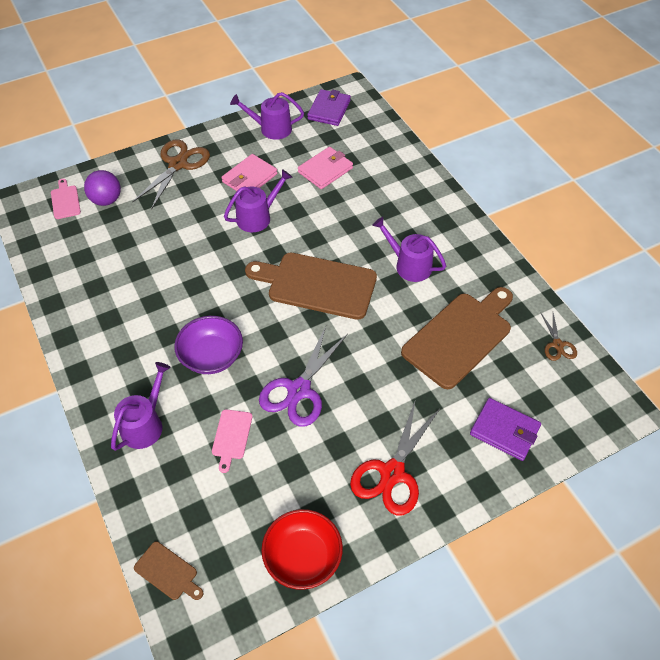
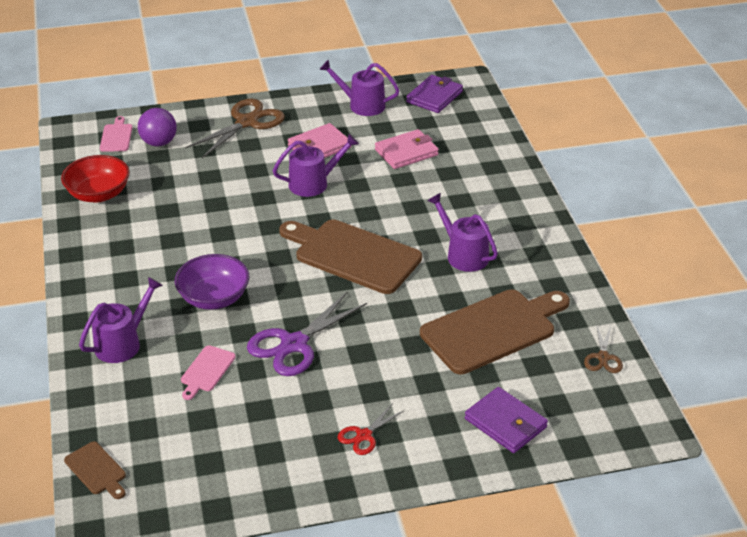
camera: 15 degrees right, 15 degrees down
(303, 557) = (238, 487): red bowl -> red bowl (98, 194)
(392, 473) = (364, 435): red scissors -> red scissors, size x0.53

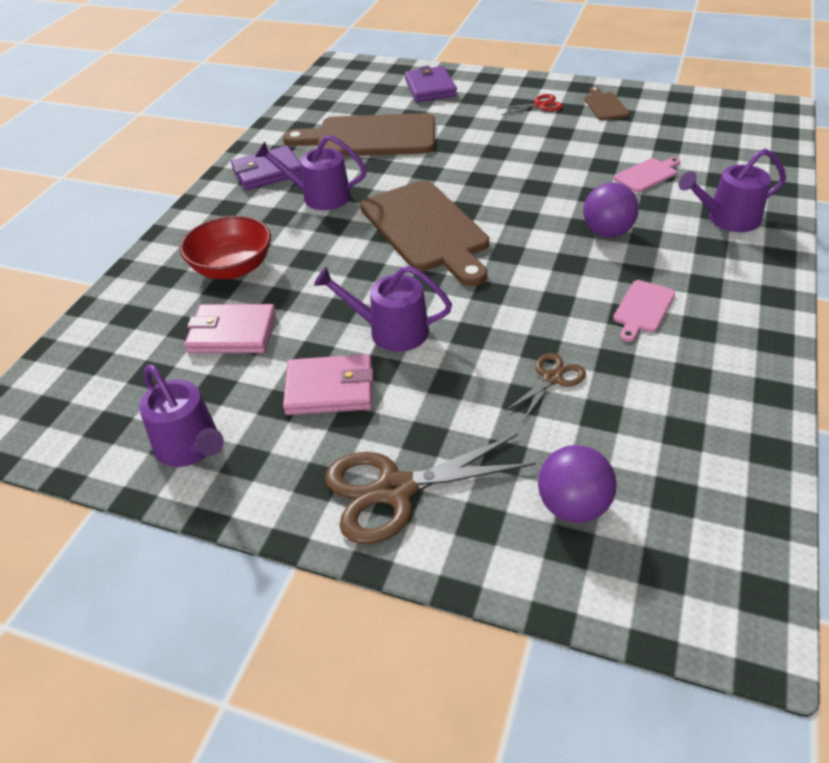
camera: 145 degrees left, 5 degrees up
(97, 470) = (774, 136): brown cutting board -> brown cutting board (604, 105)
(98, 194) = (714, 430): red bowl -> red bowl (232, 268)
(116, 136) = (649, 560): pink cutting board -> pink cutting board (643, 309)
(214, 298) = (607, 232): purple bowl -> purple ball
(294, 344) = (551, 172): purple scissors -> none
(434, 97) = (79, 416): purple wallet -> purple wallet (268, 172)
(463, 255) = (320, 197): purple watering can -> purple watering can turned 105 degrees clockwise
(603, 357) = (313, 101): brown scissors -> brown scissors (552, 378)

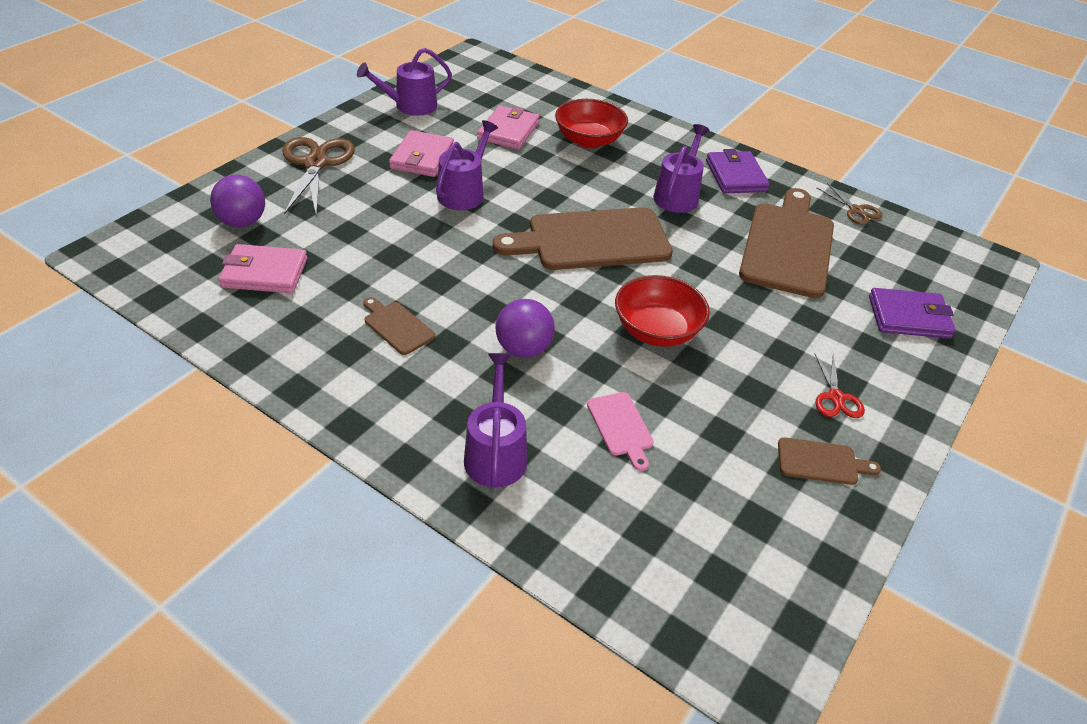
camera: 100 degrees right, 0 degrees up
(529, 177) = (656, 331): none -> red bowl
(552, 378) = (356, 249): brown scissors -> brown scissors (856, 210)
(643, 309) = (397, 326): pink cutting board -> brown cutting board
(648, 437) = (265, 273): none -> pink wallet

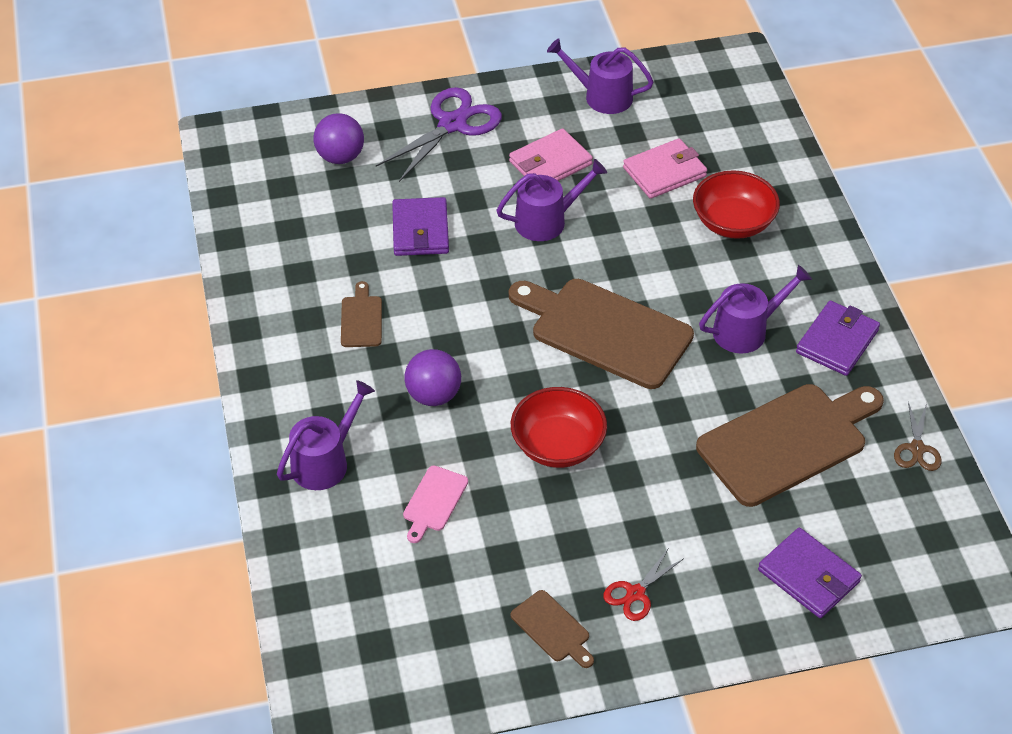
camera: 45 degrees right, 5 degrees up
(265, 273) = (313, 216): pink wallet -> none
(315, 163) = (452, 124): brown scissors -> purple scissors
(373, 241) = (420, 230): none -> purple wallet

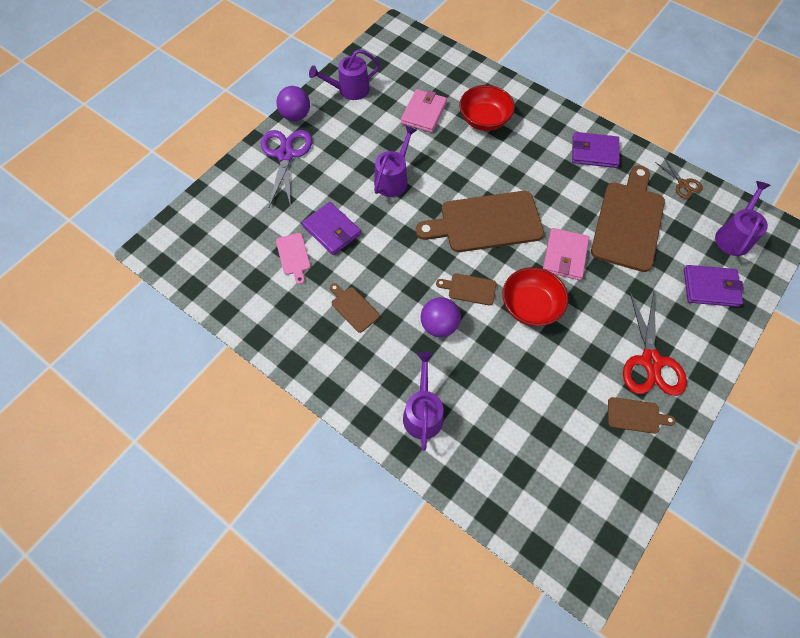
camera: 40 degrees left, 15 degrees up
(340, 157) = (241, 215): purple ball -> purple ball (296, 116)
(434, 501) = (504, 389): pink cutting board -> pink cutting board (293, 256)
(507, 383) = (469, 289): none -> brown cutting board
(550, 163) = (361, 144): pink wallet -> pink wallet (564, 256)
(635, 593) = (651, 361): red scissors -> red scissors, size x1.90
(746, 330) = (549, 175): purple watering can -> purple watering can (734, 236)
(837, 341) = (594, 152): purple wallet -> purple wallet turned 75 degrees counterclockwise

